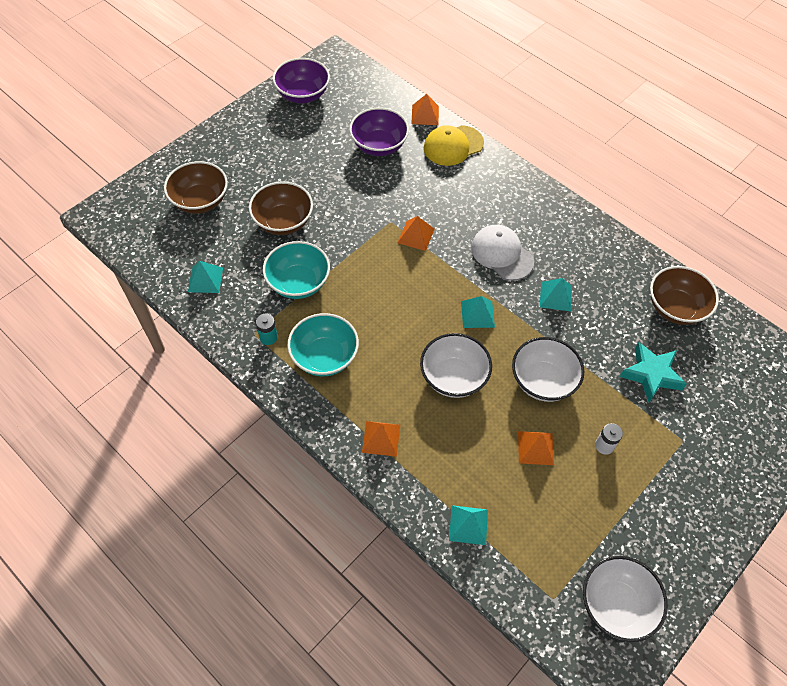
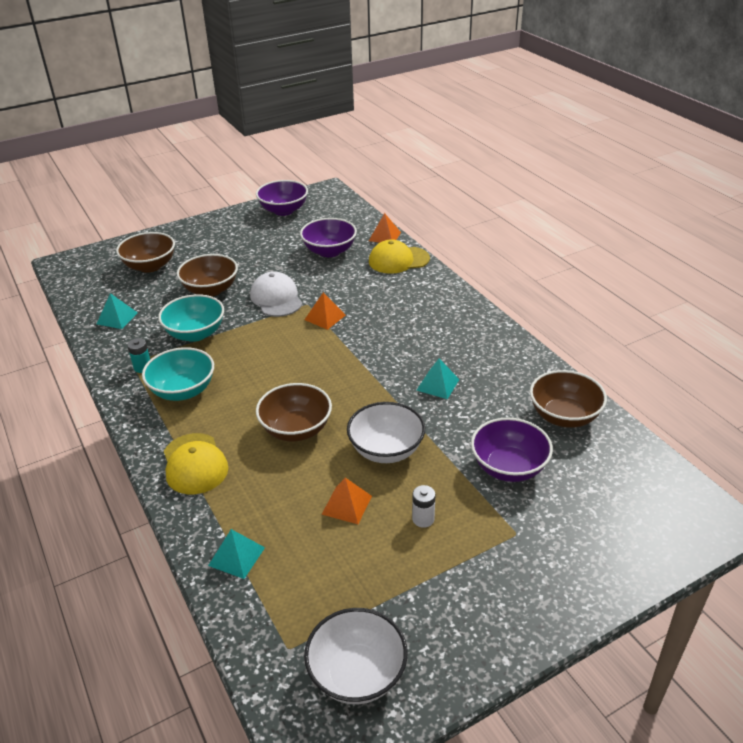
camera: 20 degrees right, 20 degrees down
(381, 438) = (194, 464): orange pyramid -> yellow cap
(453, 377) = (296, 429): white bowl -> brown bowl
(477, 314) = (350, 384): turquoise pyramid -> none
(502, 254) = (400, 343): white cap -> white cap (276, 298)
(651, 374) = (508, 467): turquoise star -> purple bowl

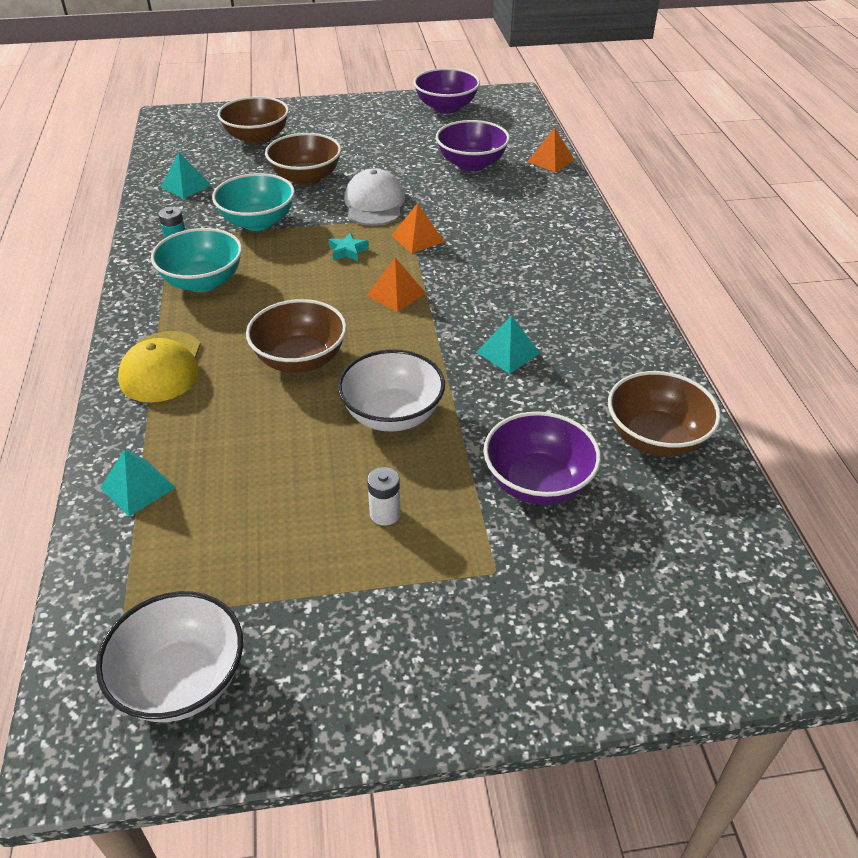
camera: 20 degrees right, 5 degrees up
(279, 339) = (348, 251): none -> turquoise star
(346, 505) = (302, 467): orange pyramid -> orange pyramid (396, 294)
(398, 260) = (551, 192): yellow cap -> none

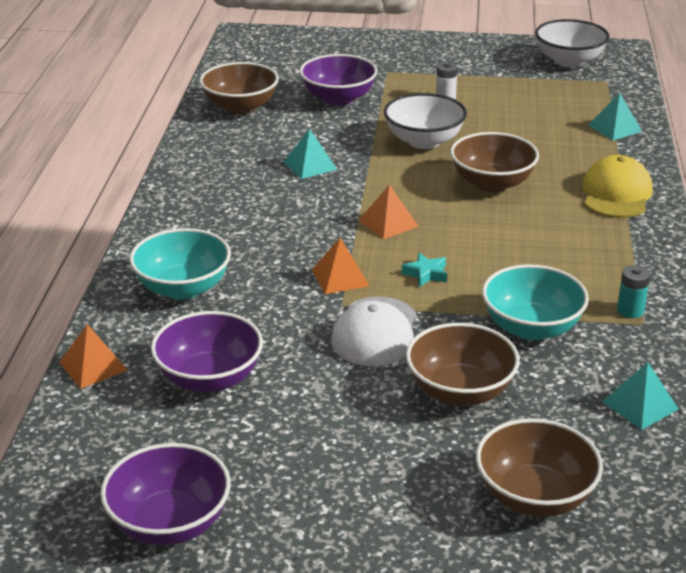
camera: 165 degrees left, 10 degrees down
(203, 282) = (591, 263): turquoise bowl -> turquoise bowl (183, 288)

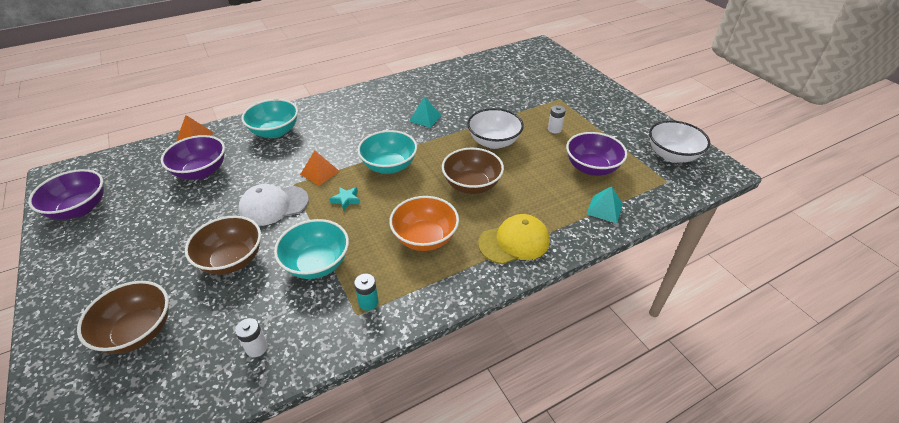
camera: 55 degrees right, 10 degrees up
(240, 107) = (462, 75): brown bowl -> none
(338, 98) = (507, 97): purple bowl -> purple bowl (591, 168)
(388, 223) = (389, 166): orange pyramid -> turquoise bowl
(556, 243) = (425, 238): none -> orange bowl
(640, 405) = (257, 347): turquoise pyramid -> white battery

